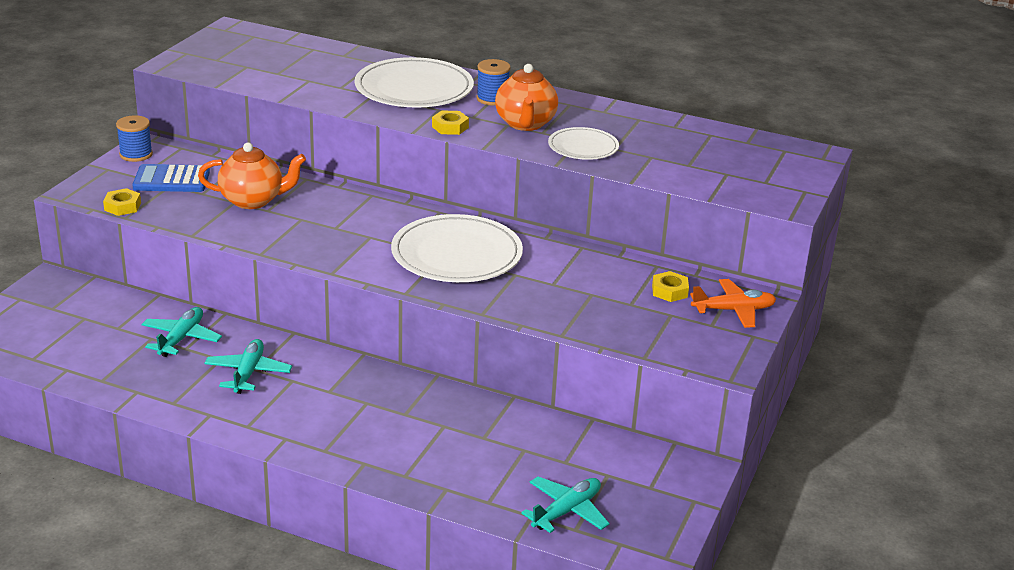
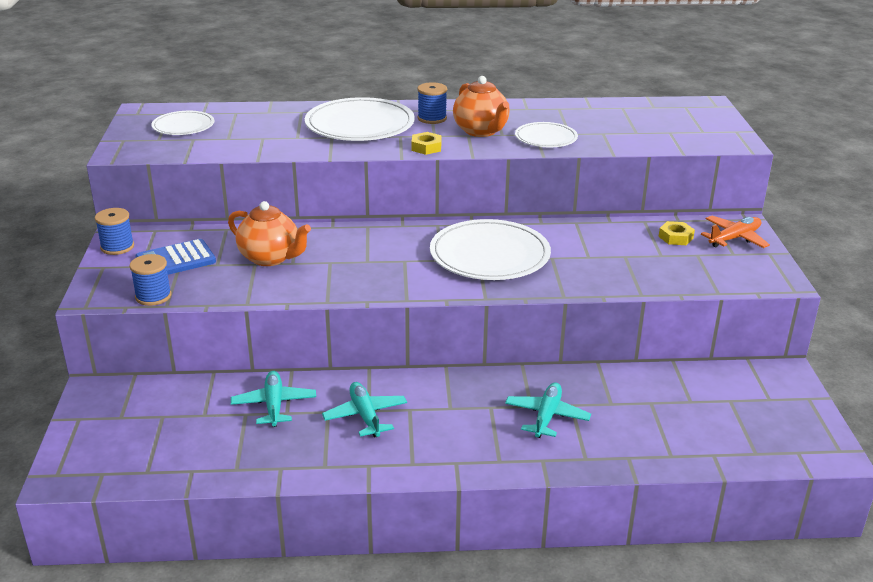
camera: 25 degrees left, 0 degrees up
(122, 206) = (153, 296): yellow nut -> blue spool
(252, 51) = (183, 126): none -> white plate
(253, 200) = (270, 258): orange teapot -> orange teapot turned 60 degrees clockwise
(566, 511) = (734, 441): turquoise plane -> turquoise plane (546, 416)

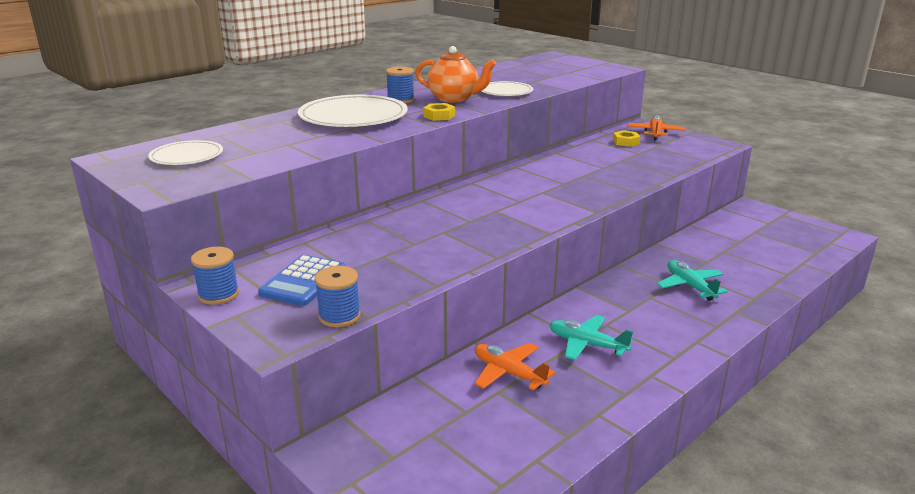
camera: 40 degrees left, 5 degrees down
(270, 258) = (389, 247): orange teapot -> none
(274, 405) = (508, 373): turquoise plane -> orange plane
(489, 255) = (544, 187): white plate -> none

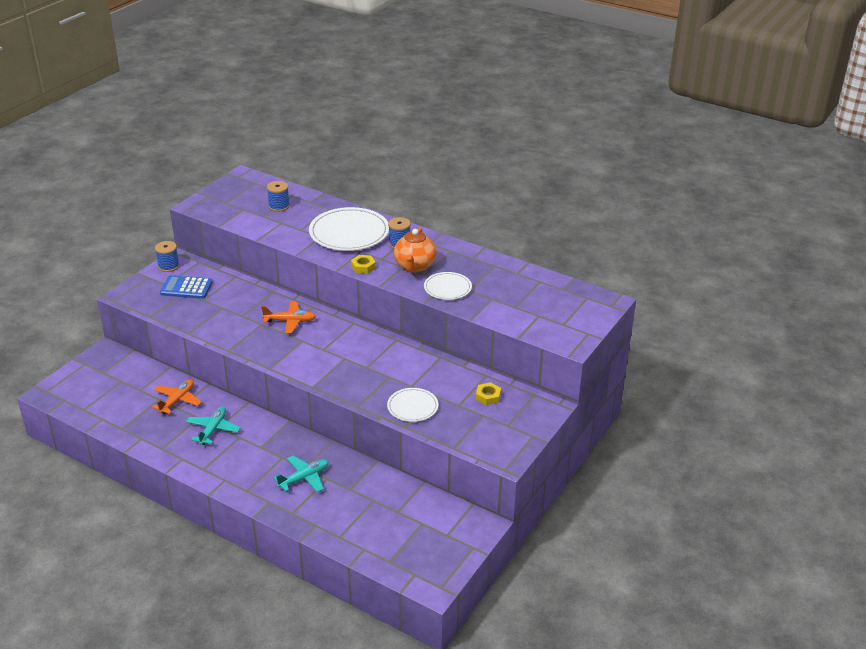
camera: 75 degrees right, 10 degrees up
(186, 156) = (250, 196): white plate -> white plate (412, 407)
(339, 316) = (150, 308): blue spool -> blue spool (279, 206)
(655, 133) = (526, 415): orange plane -> orange plane (290, 321)

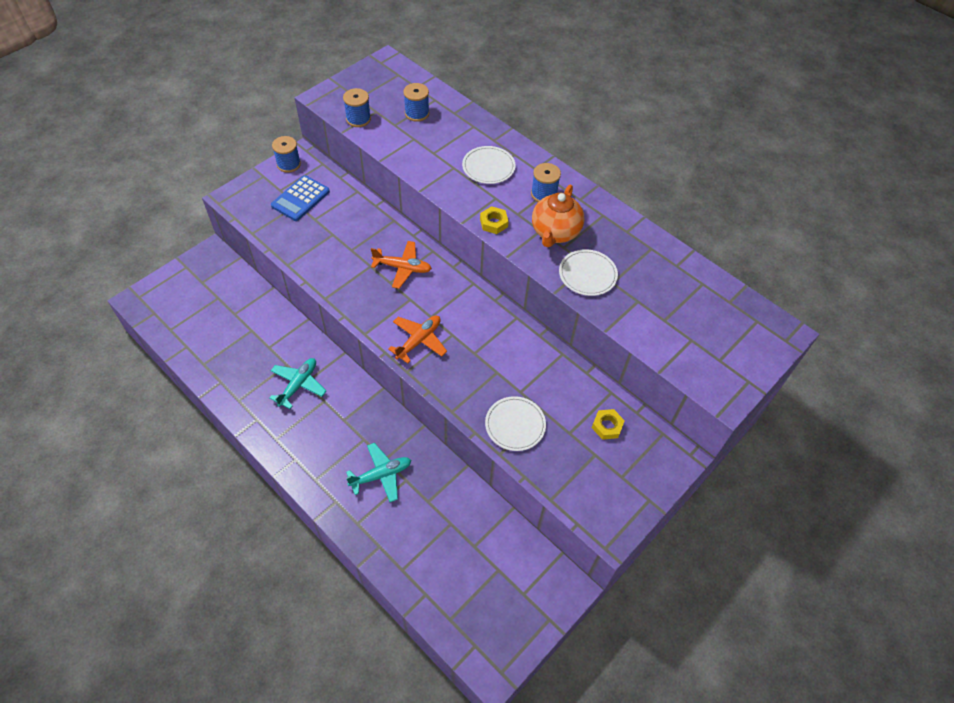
camera: 10 degrees right, 20 degrees up
(177, 400) = (270, 336): orange plane -> orange plane (419, 341)
(186, 288) = (300, 199): blue calculator -> blue calculator turned 75 degrees counterclockwise
(230, 216) = (358, 119): none -> blue spool
(349, 232) = (488, 167): white plate -> white plate, size x0.56

